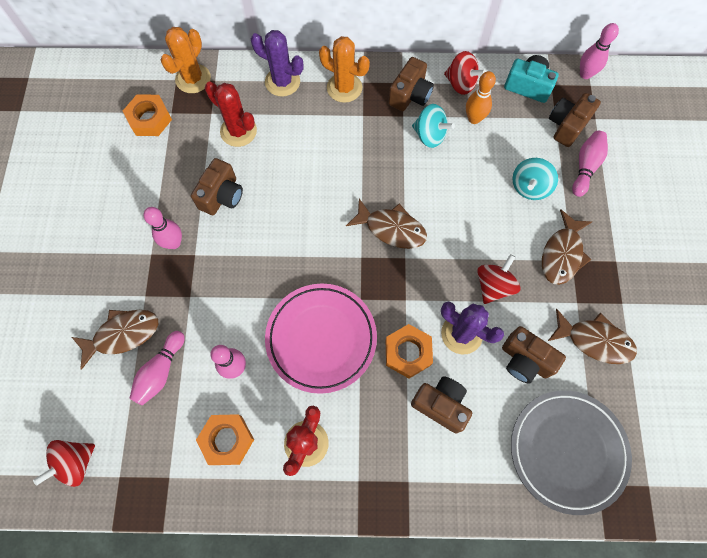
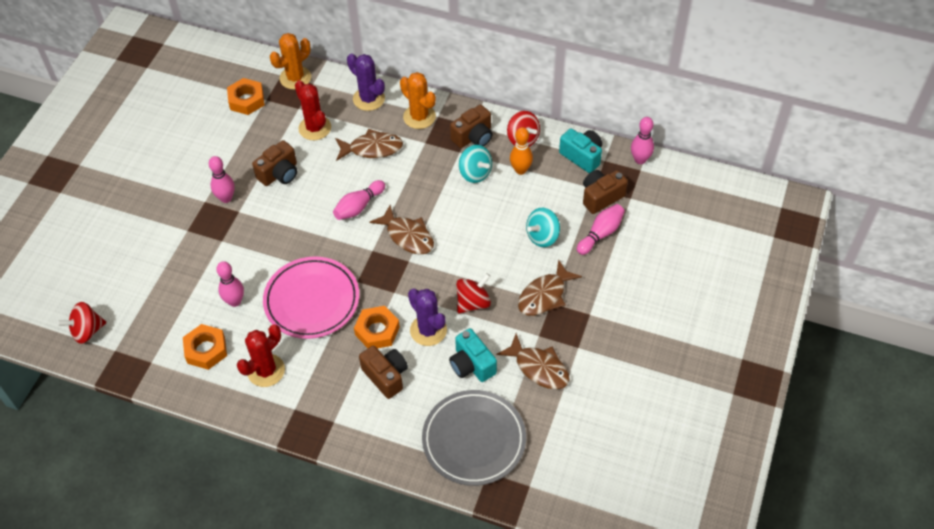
camera: 20 degrees right, 15 degrees down
(123, 335) = (158, 253): brown fish -> brown fish (372, 148)
(161, 371) = (176, 287): pink bowling pin -> pink bowling pin (359, 206)
(525, 360) = (472, 365): brown camera -> turquoise camera

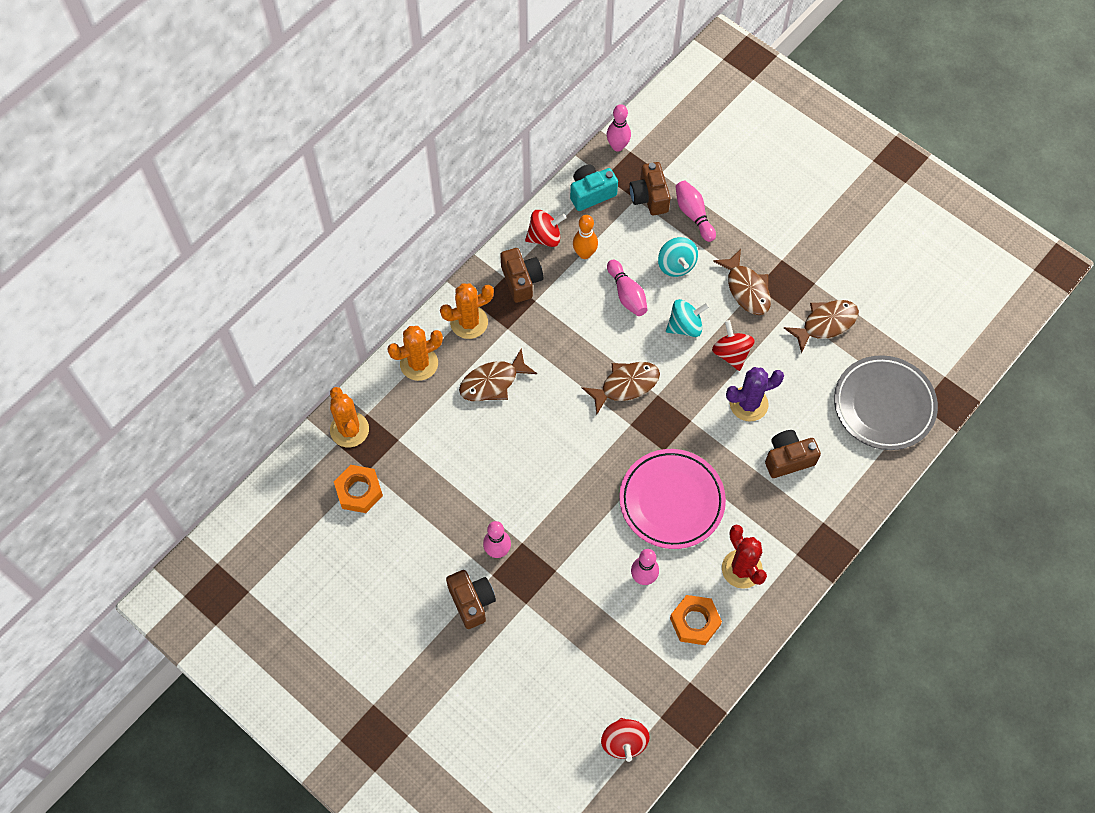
camera: 70 degrees left, 10 degrees up
(279, 174) = (486, 486): brown camera -> brown camera (471, 601)
(315, 128) = (436, 431): red cactus -> none
(359, 206) = (567, 419): pink bowling pin -> pink bowling pin (627, 294)
(369, 99) = (419, 363): purple cactus -> orange cactus
(372, 148) = (493, 382): brown fish -> brown fish turned 135 degrees counterclockwise
(377, 331) = (732, 450): orange nut -> none
(472, 365) = (802, 379): turquoise camera -> none
(475, 173) = (570, 296): turquoise spinning top -> turquoise spinning top (685, 326)

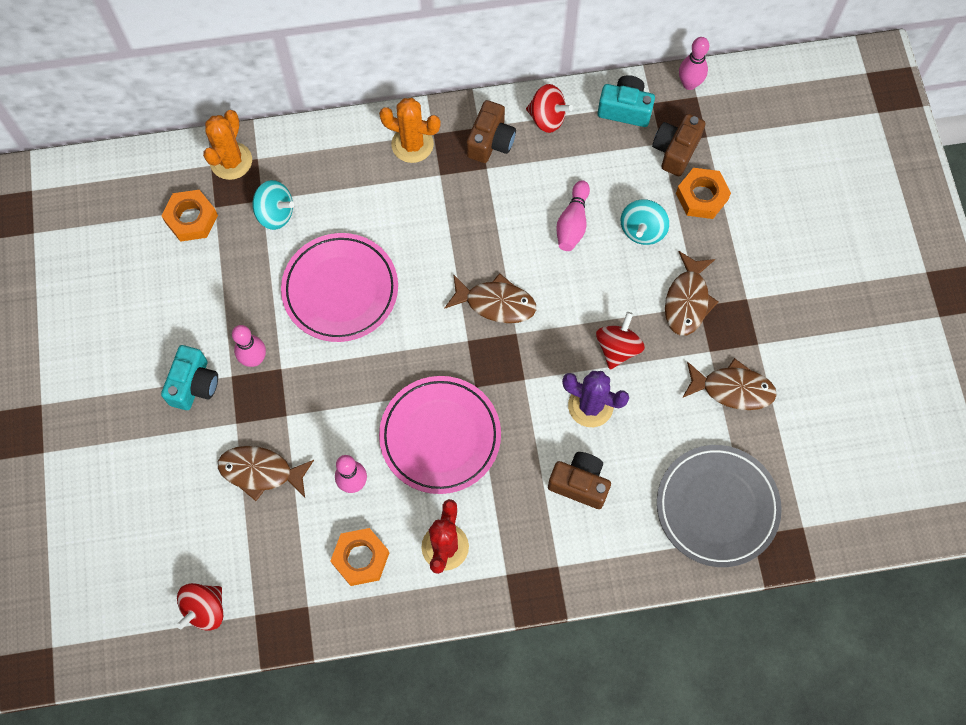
camera: 40 degrees right, 5 degrees up
(419, 363) = (338, 148): orange cactus -> none
(471, 601) = (194, 385): brown camera -> turquoise camera
(493, 382) = (384, 211): brown fish -> brown fish (261, 472)
(512, 458) = (340, 290): none -> pink plate
(584, 253) = (568, 159): orange bowling pin -> none
(685, 326) = (598, 291): turquoise spinning top -> turquoise spinning top (275, 213)
(693, 215) = (701, 196): pink bowling pin -> orange nut

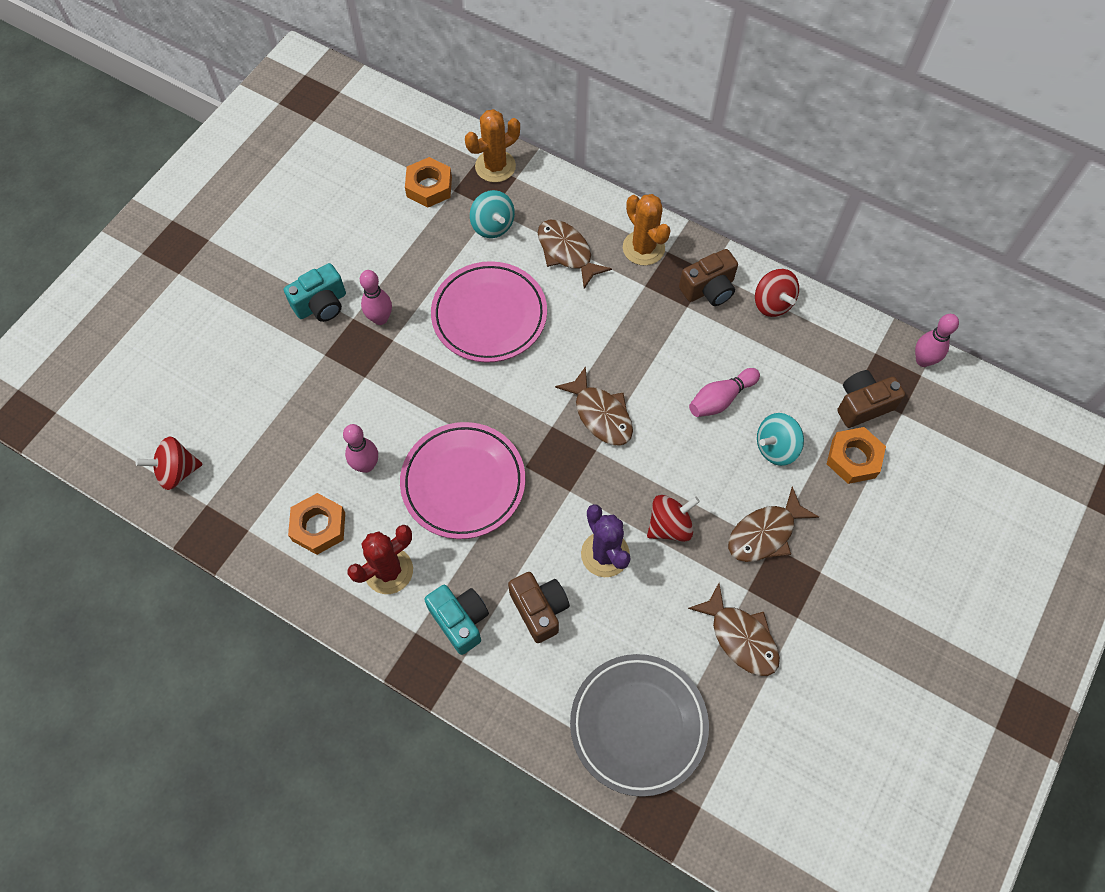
camera: 40 degrees right, 5 degrees down
(261, 472) = (308, 403): brown fish -> brown fish (567, 252)
(625, 109) = (846, 342): turquoise camera -> turquoise camera (460, 620)

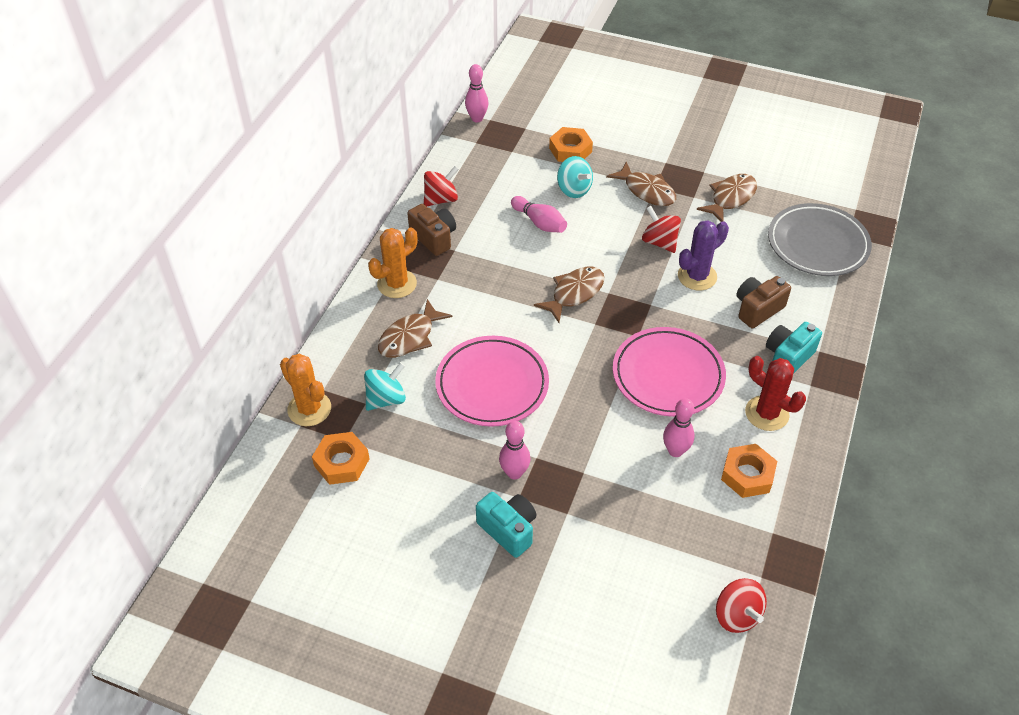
camera: 100 degrees left, 15 degrees down
(862, 405) = (524, 147): brown camera -> none

